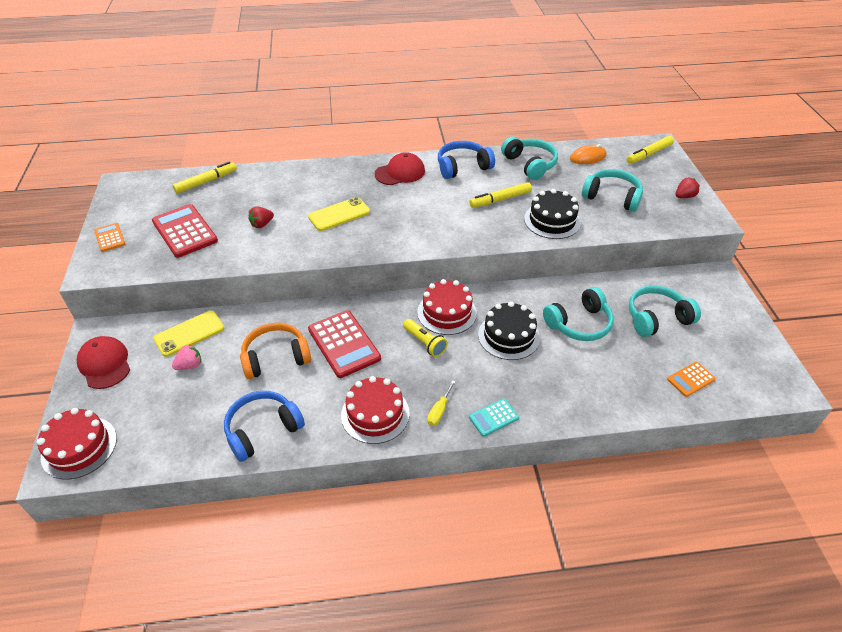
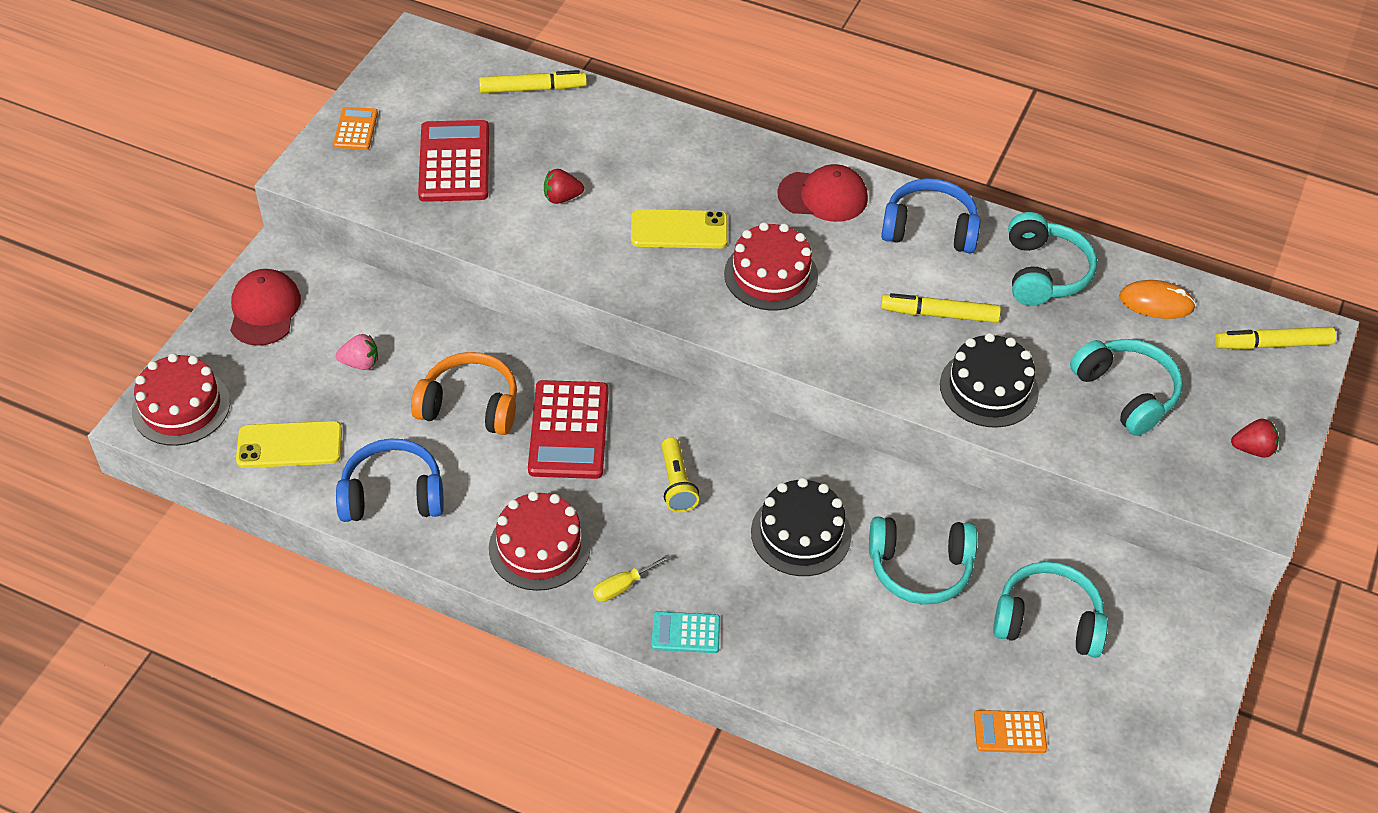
camera: 30 degrees right, 5 degrees up
(189, 333) = (386, 317): yellow phone -> yellow phone (289, 445)
(447, 312) = (742, 454): red cake -> red cake (771, 275)

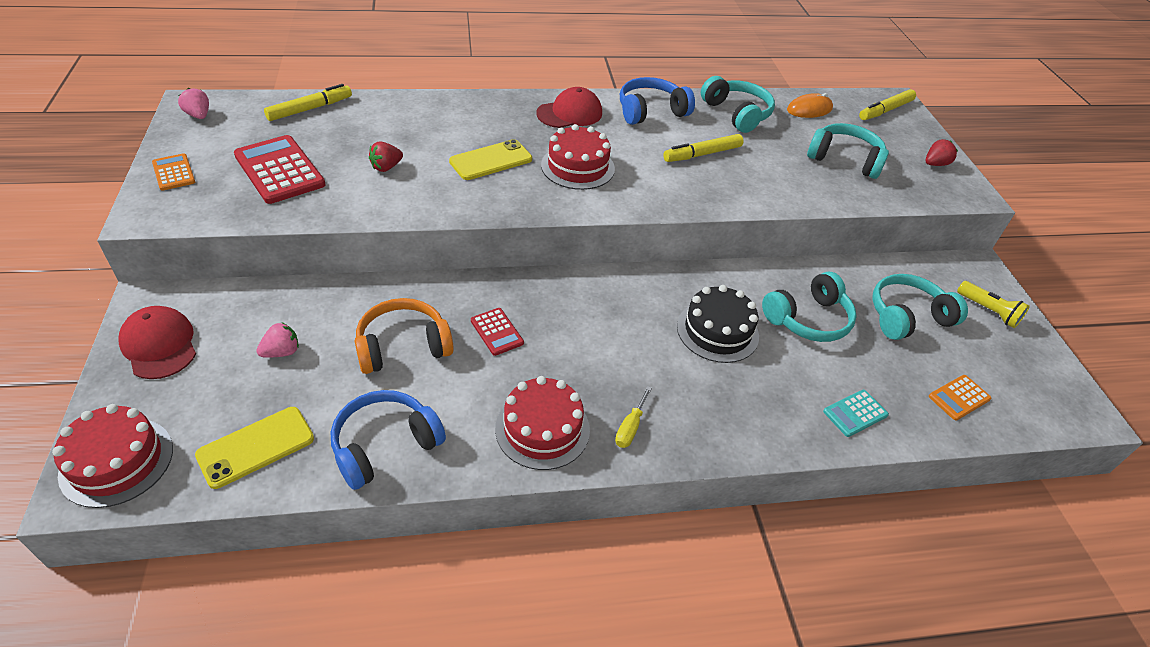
camera: 35 degrees left, 5 degrees down
(417, 60) = (199, 115): none -> pink strawberry
(569, 430) = (497, 332): red calculator -> red calculator, size x0.53
(677, 484) = (606, 335): yellow flashlight -> yellow flashlight (988, 311)
(686, 633) = (704, 439): turquoise calculator -> turquoise calculator (855, 413)
(988, 388) = (771, 184): black cake -> none

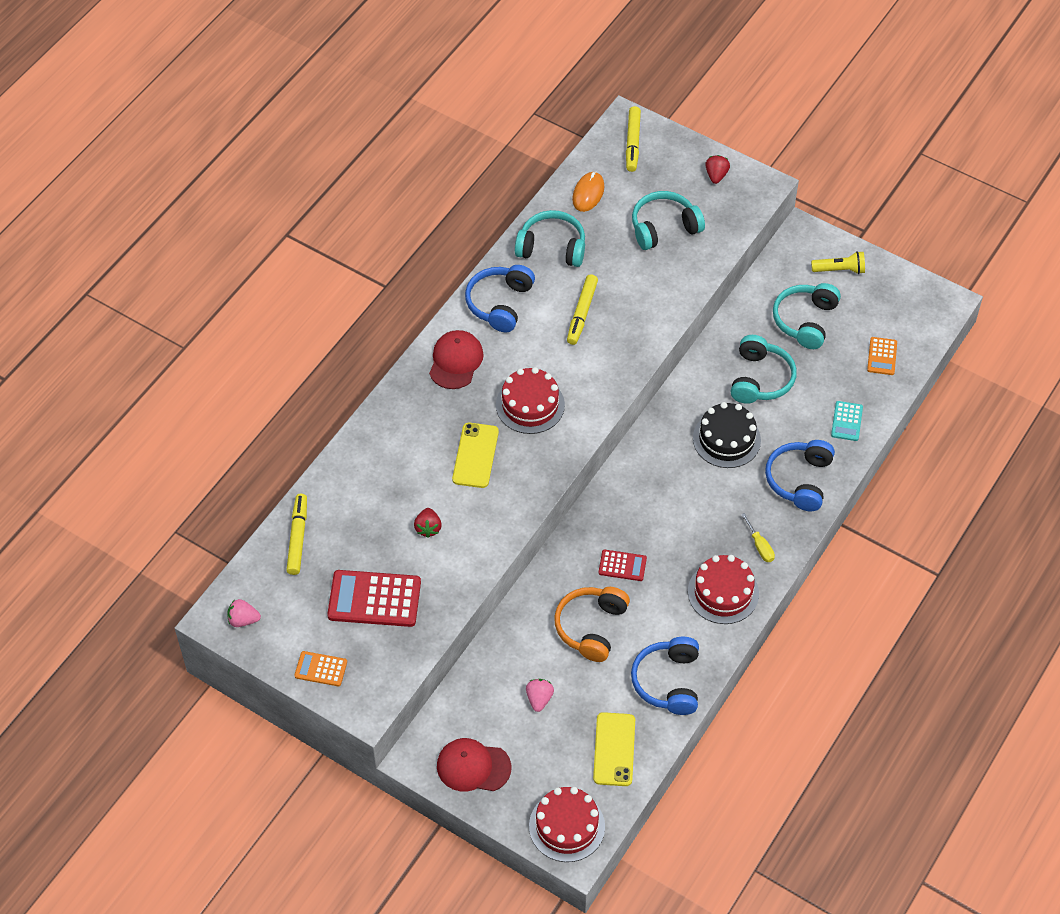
camera: 45 degrees left, 10 degrees up
(743, 414) = (799, 480): none -> blue headphones

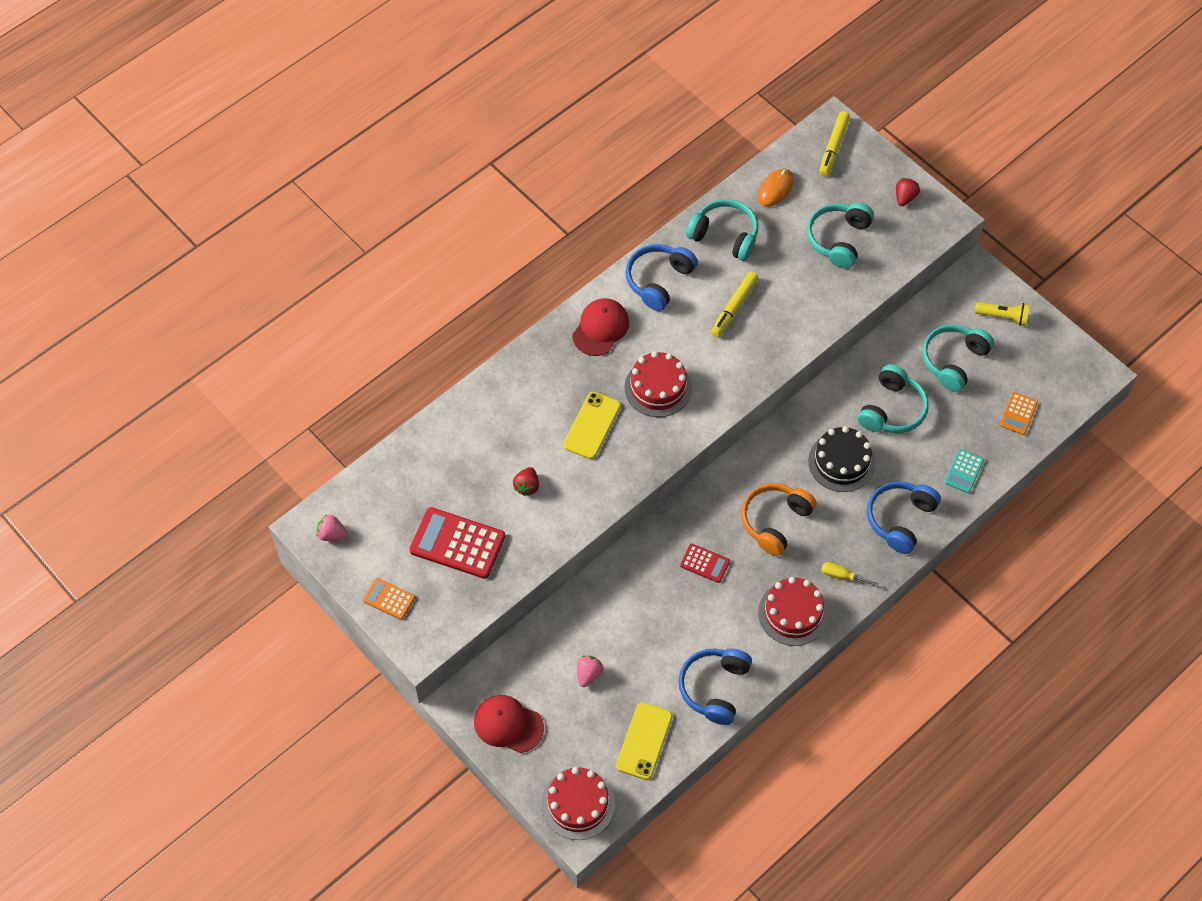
camera: 15 degrees right, 5 degrees up
(298, 537) = (404, 466): yellow marker -> none
(591, 627) = (657, 616): orange headphones -> orange headphones (775, 521)
(664, 227) = (838, 239): turquoise headphones -> turquoise headphones turned 60 degrees counterclockwise
(760, 546) = (842, 576): yellow screwdriver -> yellow screwdriver turned 120 degrees clockwise

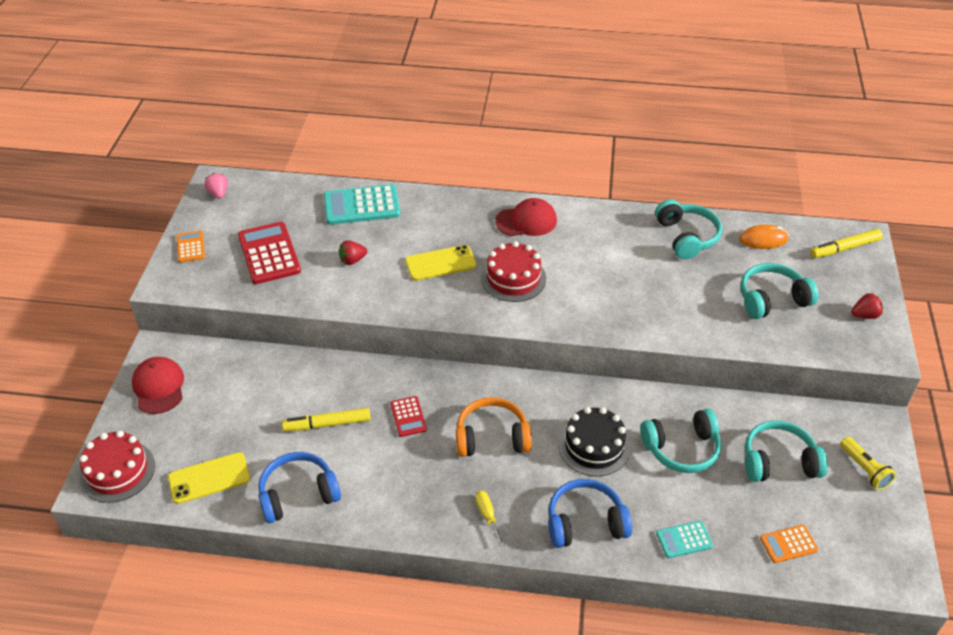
camera: 50 degrees right, 15 degrees down
(462, 433) = (361, 205): none -> turquoise calculator
(588, 674) = (242, 407): pink strawberry -> none
(658, 280) = (603, 226): blue headphones -> none
(734, 308) = (633, 278): yellow marker -> yellow marker (327, 424)
(793, 613) = (418, 503): red cake -> none

